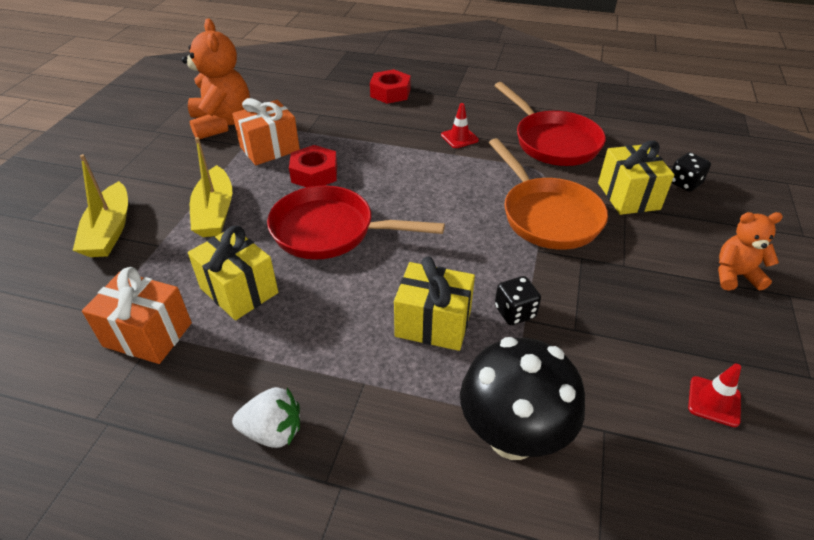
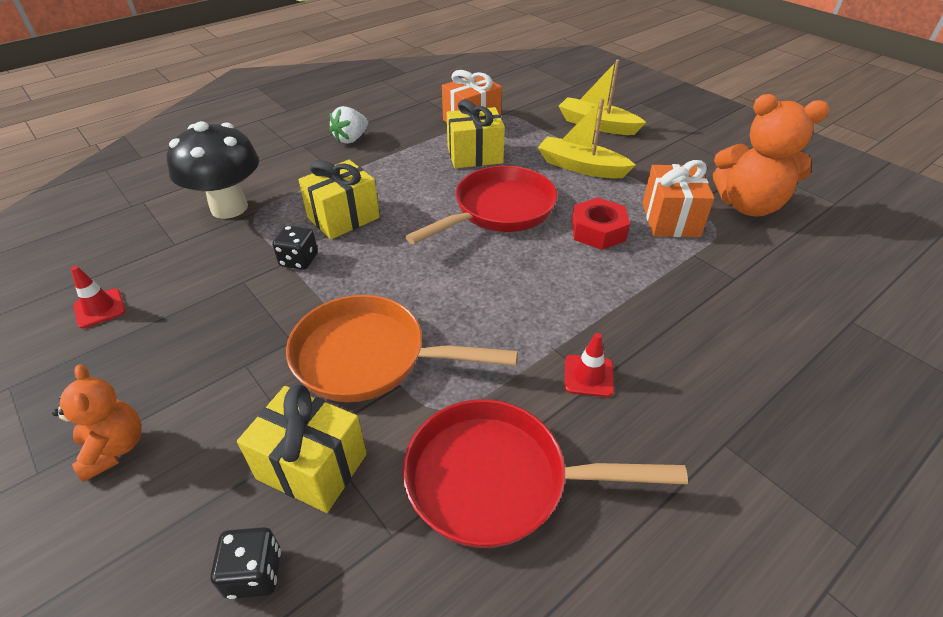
camera: 125 degrees right, 0 degrees up
(390, 93) = (771, 369): red nut -> none
(735, 275) = (114, 448): orange teddy bear -> orange teddy bear turned 60 degrees counterclockwise

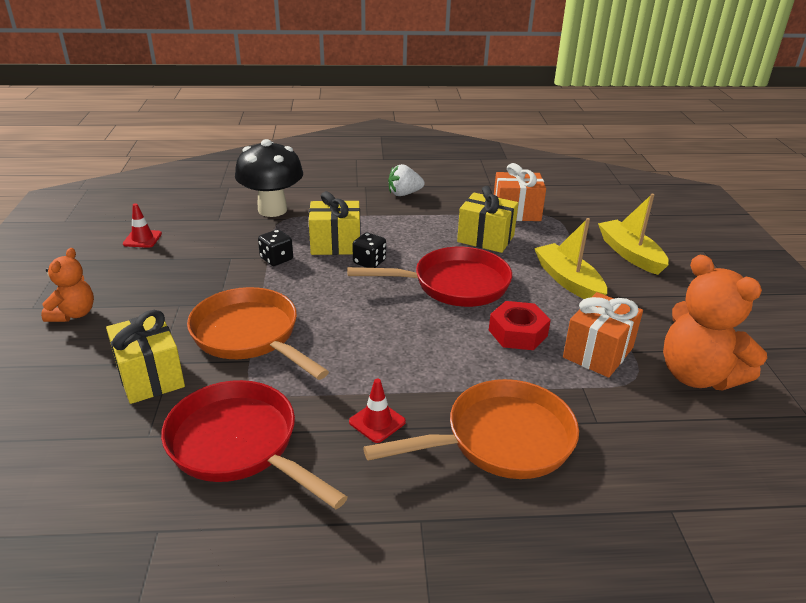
camera: 35 degrees right, 10 degrees down
(254, 573) = (66, 410): black dice -> black dice (369, 262)
(694, 333) = (501, 440): none -> orange pan

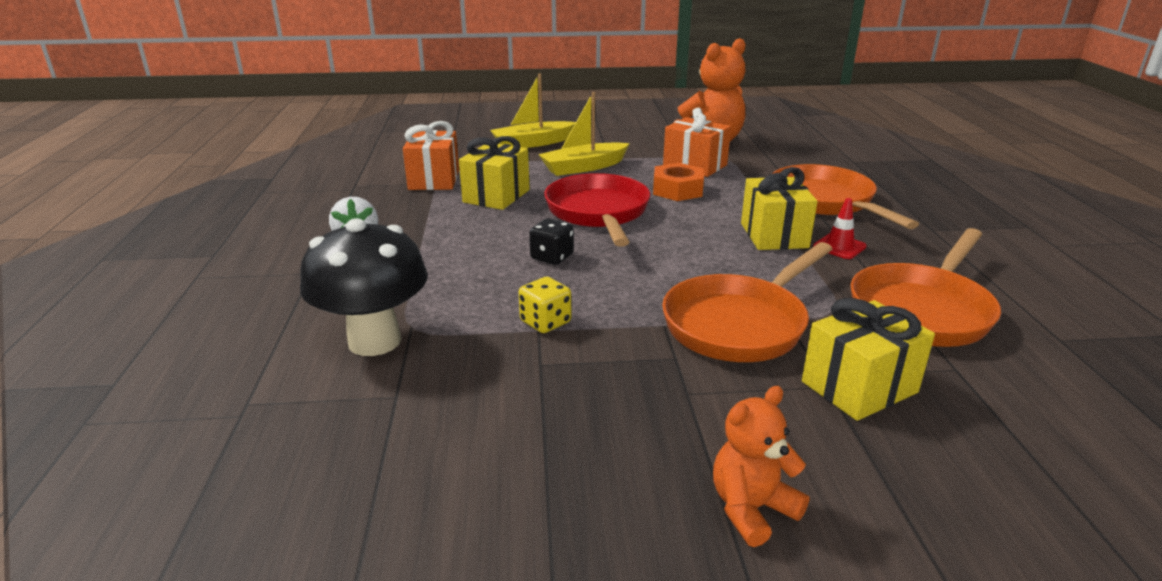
camera: 90 degrees left, 5 degrees down
(73, 314) = (751, 509): orange teddy bear -> orange teddy bear turned 45 degrees counterclockwise
(142, 239) = (464, 482): red traffic cone -> none
(239, 444) = (922, 310): red pan -> orange pan
(276, 259) = (545, 322): black dice -> yellow dice
(335, 244) = (503, 280): yellow gift -> yellow gift (774, 235)
(518, 333) = (677, 190): red nut -> orange nut

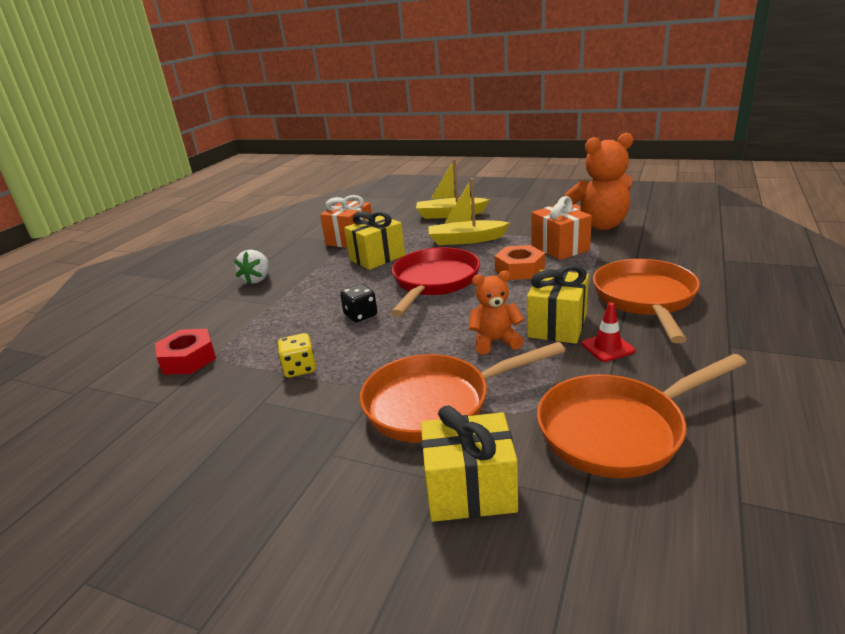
camera: 30 degrees right, 0 degrees up
(374, 341) = (188, 359): black mushroom -> red nut
(751, 509) = (266, 569): orange teddy bear -> orange teddy bear (495, 341)

